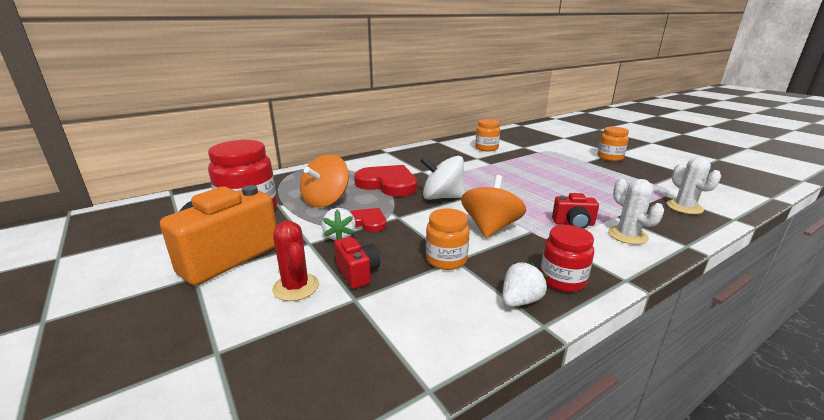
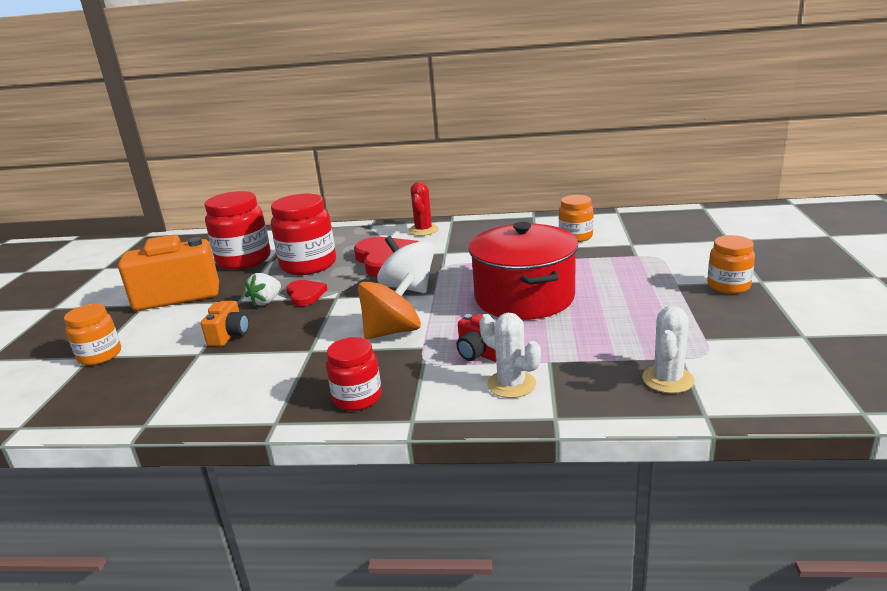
camera: 40 degrees right, 0 degrees up
(296, 287) = (181, 332): red cactus -> red cactus (423, 230)
(326, 200) = (308, 265): orange spinning top -> red jar
(357, 273) = (229, 335): red camera -> orange camera
(446, 259) = (303, 347): orange jar -> orange jar (100, 355)
(520, 301) = (294, 399): white strawberry -> none
(528, 185) = (524, 297): none -> red pot
(627, 235) = (511, 384): white cactus -> white cactus turned 60 degrees counterclockwise

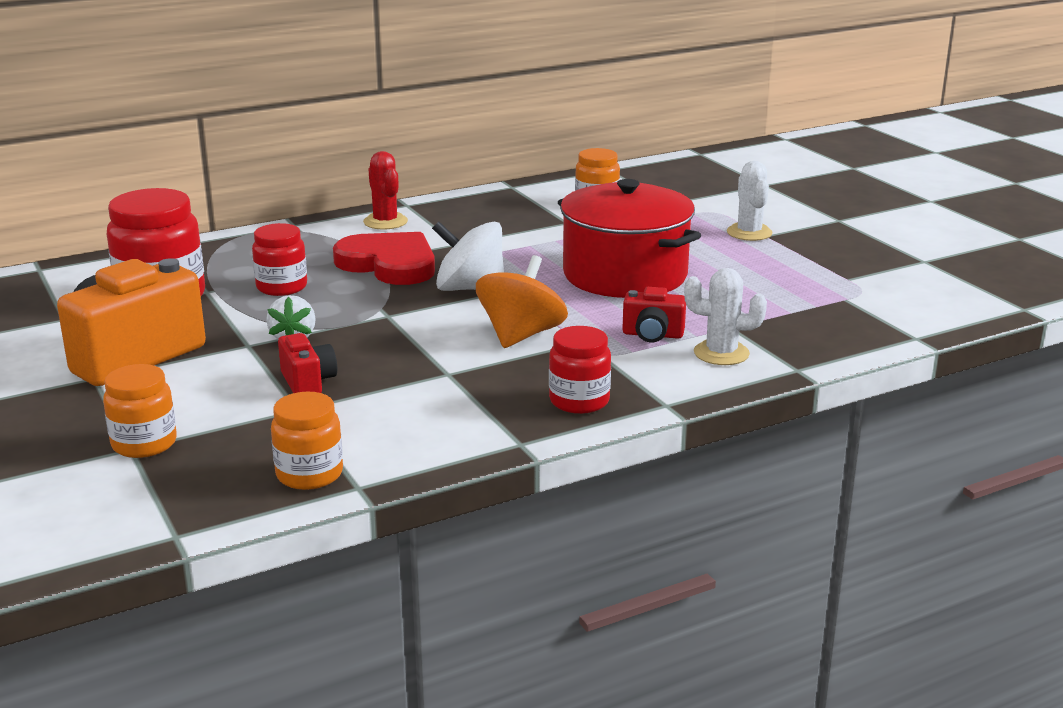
camera: 35 degrees left, 0 degrees up
(229, 335) = (308, 382): orange camera -> red camera
(305, 295) = (338, 320): red heart -> none
(308, 265) = (282, 287): red jar -> red jar, size x0.60
(668, 379) = (855, 318): white cactus -> white cactus (749, 233)
(728, 286) = (815, 229): orange jar -> orange jar (309, 474)

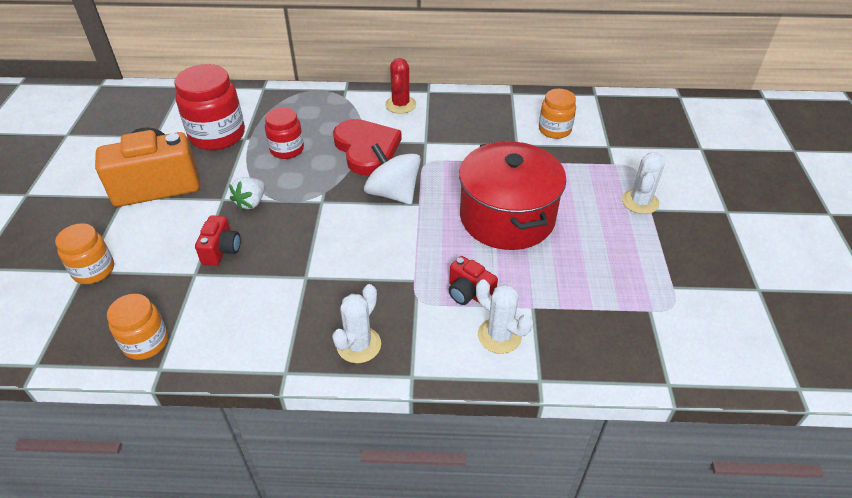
camera: 30 degrees right, 20 degrees up
(521, 335) = (383, 256): orange spinning top -> none
(579, 401) = (359, 345): red jar -> white cactus

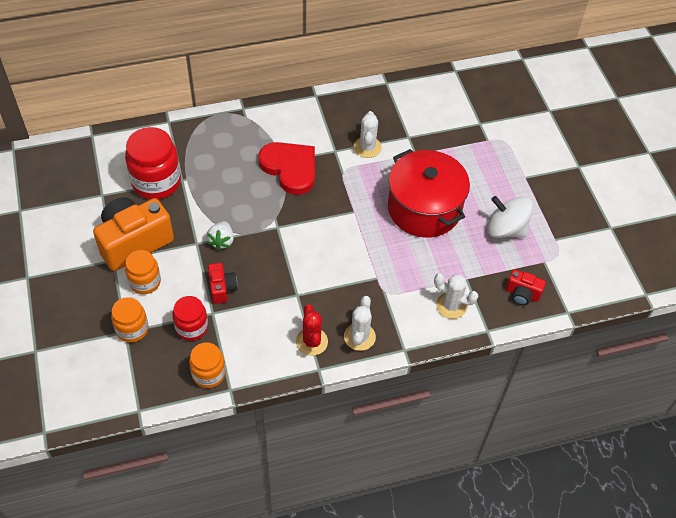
camera: 20 degrees left, 10 degrees up
(287, 149) = (224, 183): red jar -> red jar (192, 327)
(393, 193) = (330, 206): white spinning top -> white spinning top (506, 229)
(400, 105) = (298, 115): red cactus -> red cactus (311, 341)
(469, 293) = (419, 278): red camera -> red camera (522, 294)
(554, 130) = (433, 115): orange jar -> orange jar (145, 282)
(640, 202) = (516, 172): white cactus -> white cactus (367, 147)

